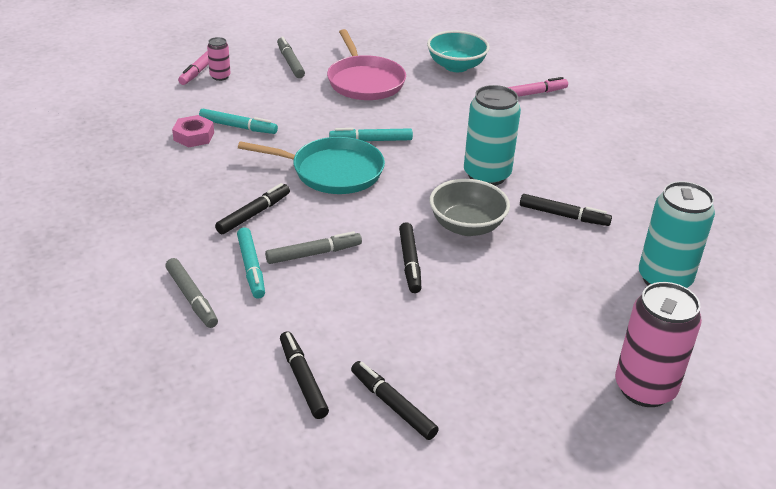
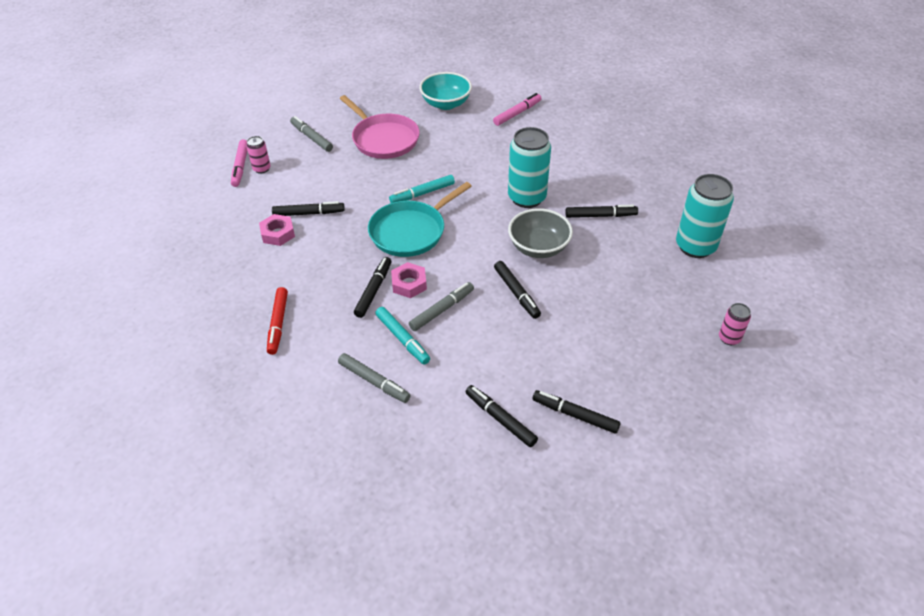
camera: 20 degrees left, 10 degrees up
(134, 215) = (278, 324): none -> red marker
(238, 127) = (309, 213): turquoise marker -> black marker
(296, 219) = (409, 284): none -> pink nut
(333, 171) = (410, 231): turquoise pan -> turquoise pan turned 150 degrees clockwise
(644, 388) = (729, 338): pink can -> pink can, size x0.49

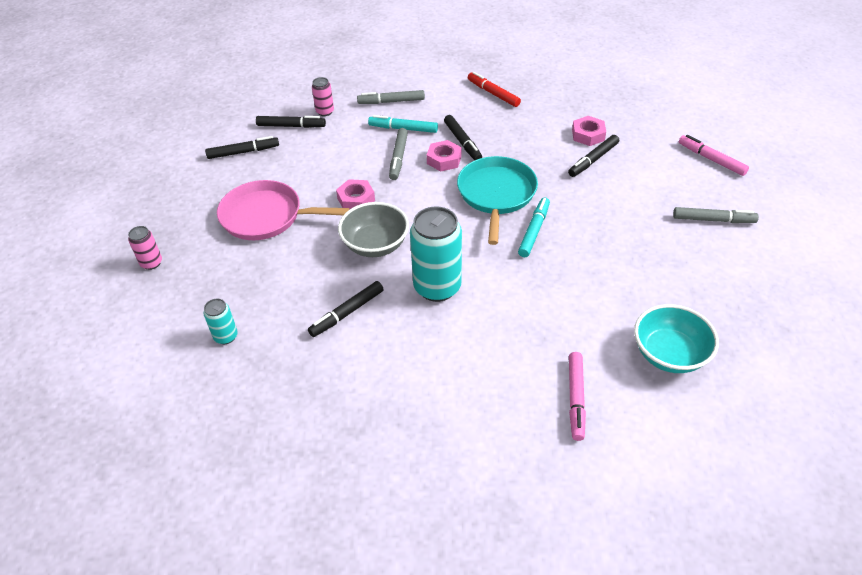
camera: 140 degrees right, 0 degrees up
(262, 169) = (693, 168): pink can -> pink can (325, 112)
(383, 139) = (653, 262): pink pan -> pink pan (266, 216)
(516, 293) = (356, 199): black marker -> pink nut
(695, 246) = (226, 336): turquoise can -> turquoise can, size x0.49

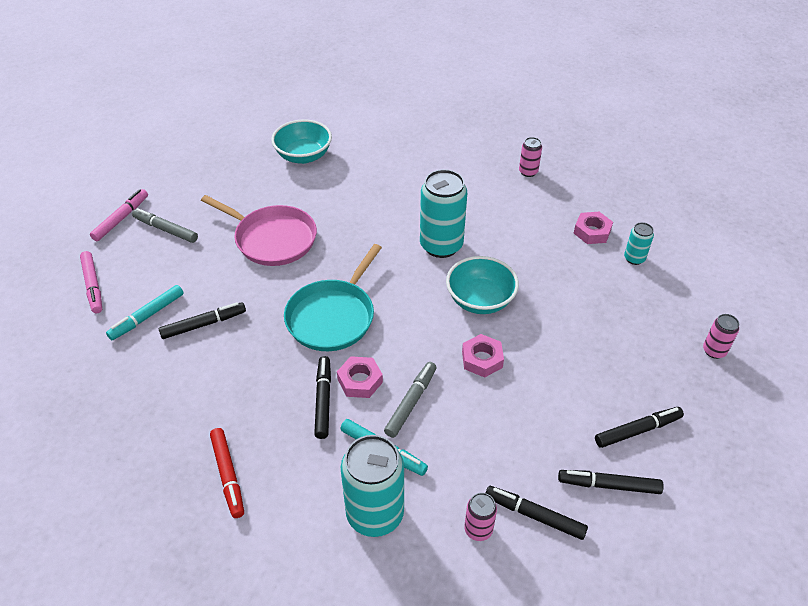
camera: 160 degrees left, 0 degrees up
(266, 216) = (587, 370): pink pan -> pink pan (272, 239)
(347, 313) = (526, 247): black marker -> black marker (637, 430)
(374, 427) = (528, 172): none -> pink can
(375, 245) = (480, 300): grey bowl -> turquoise bowl
(391, 102) = (375, 514): grey marker -> turquoise can
(534, 231) = (325, 268): turquoise marker -> turquoise marker (147, 316)
(576, 399) = (386, 151): pink marker -> pink marker (121, 219)
(588, 135) = (177, 359): pink nut -> pink nut (592, 232)

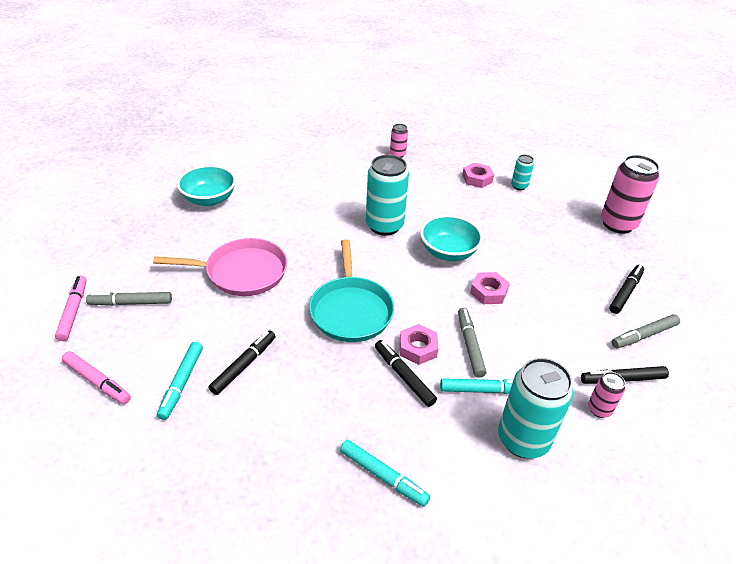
camera: 35 degrees left, 5 degrees down
(228, 475) = (383, 476): red marker -> turquoise marker
(609, 485) = (644, 335): black marker -> grey marker
(714, 351) = (617, 224): pink can -> pink can, size x2.04

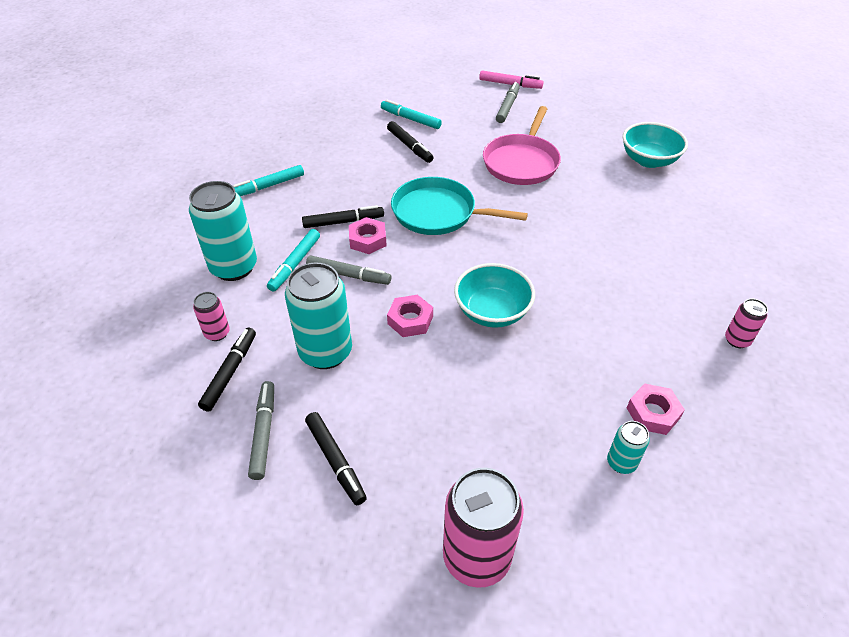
camera: 115 degrees right, 5 degrees up
(97, 381) = (434, 89): pink marker -> none
(384, 226) = (562, 273): turquoise can -> turquoise can (325, 352)

